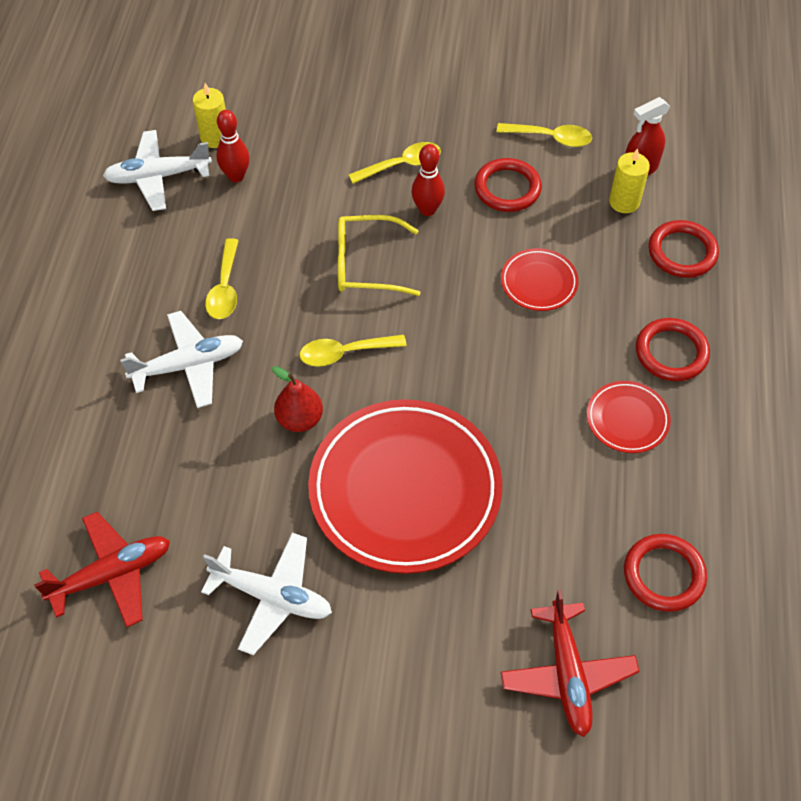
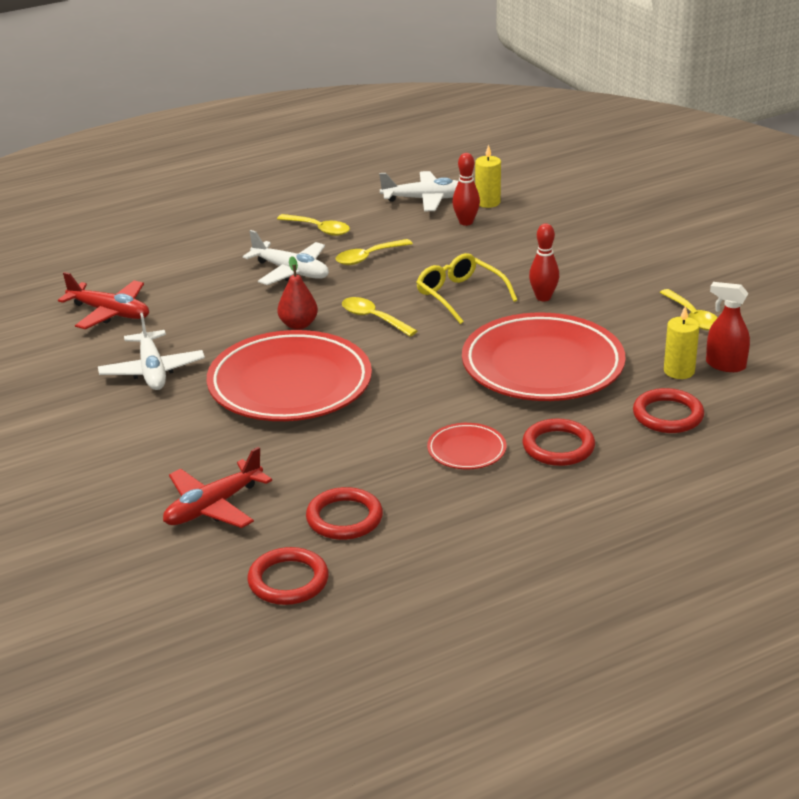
camera: 55 degrees right, 25 degrees down
(158, 177) = (425, 199): white plane -> white plane turned 135 degrees clockwise
(402, 165) = (569, 272): yellow spoon -> yellow spoon (319, 229)
(507, 188) = (613, 319): red ring -> red ring (288, 581)
(539, 282) = (542, 366): red plate -> red plate, size x2.23

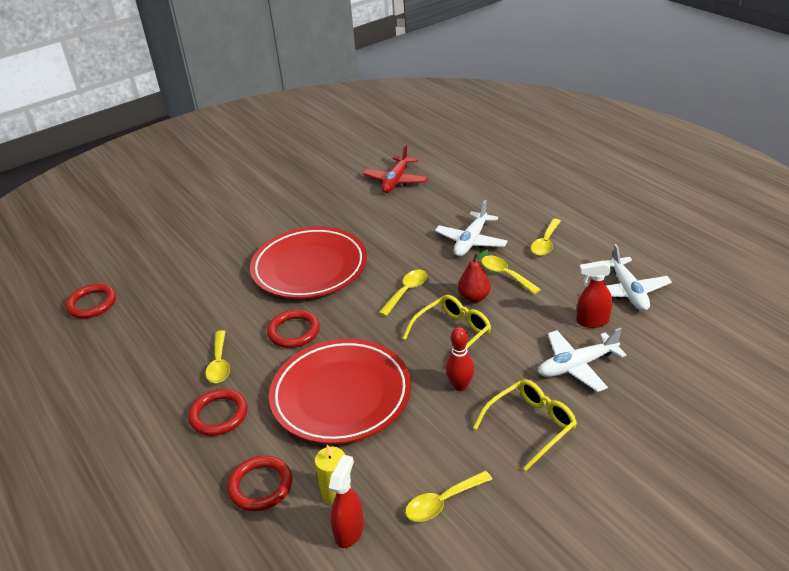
camera: 85 degrees right, 5 degrees up
(152, 371) = (325, 211): white plane -> white plane (577, 366)
(213, 506) = (172, 262): red plane -> none
(298, 325) = (391, 258): red pear -> red pear (474, 297)
(344, 518) = (149, 316): red ring -> red ring (294, 331)
(466, 222) = (592, 321): red bowling pin -> red spray bottle
(466, 450) = (219, 364): red plate -> yellow spoon
(487, 202) = (641, 330): yellow candle -> none
(604, 267) = (531, 425): none -> yellow glasses

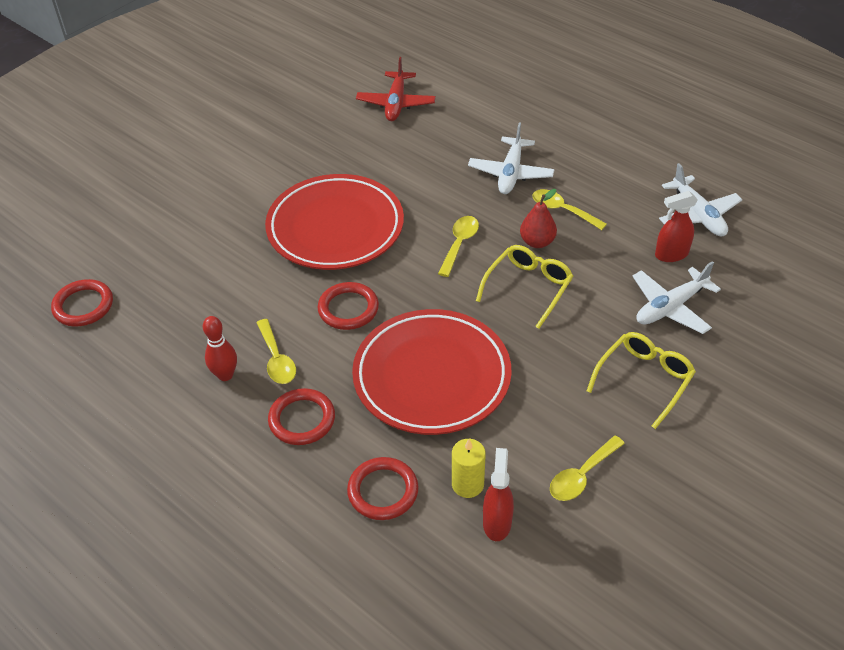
camera: 15 degrees left, 10 degrees up
(460, 386) = (557, 347): red bowling pin -> red bowling pin (225, 375)
(545, 243) = (593, 166): yellow spoon -> none

